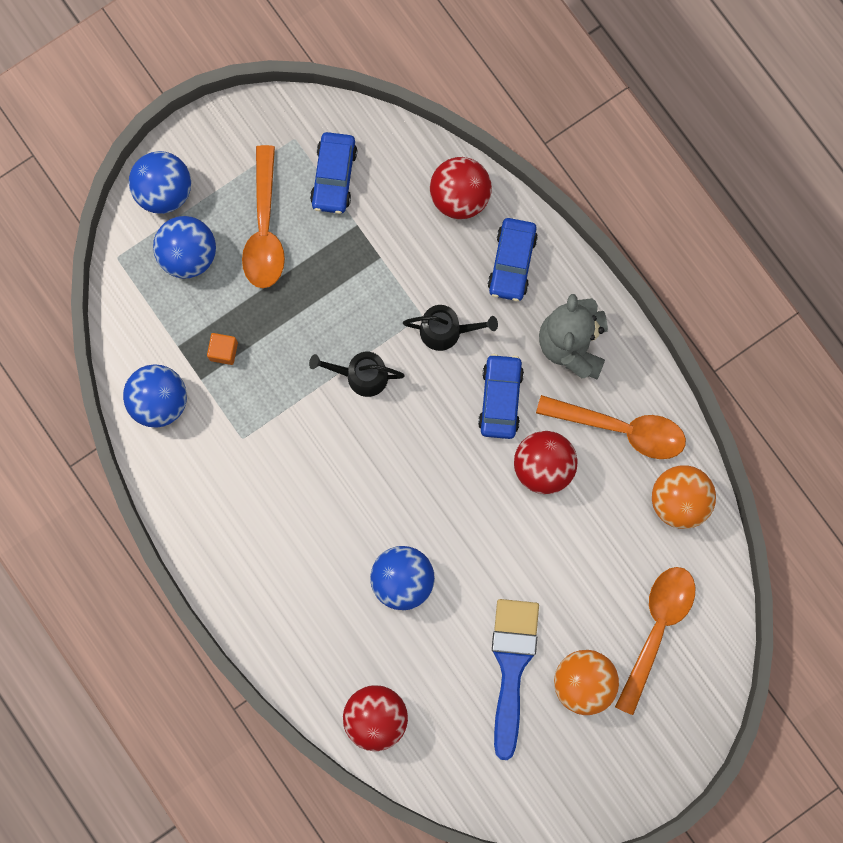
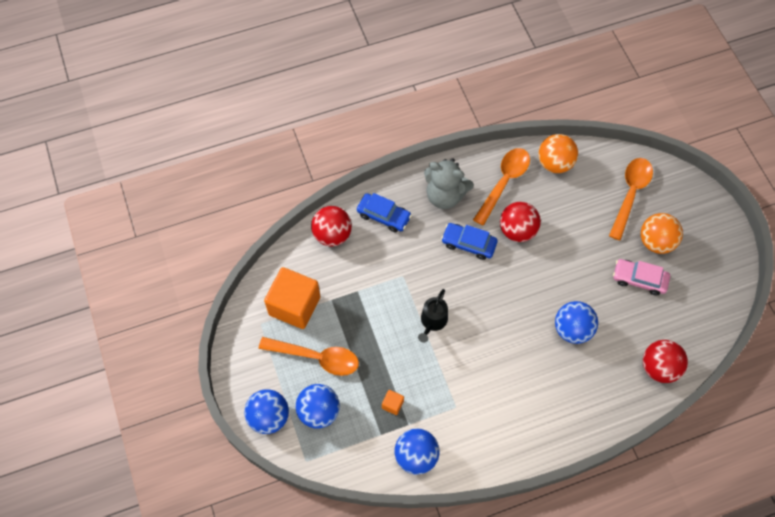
camera: 75 degrees left, 15 degrees down
(334, 176) = (294, 305): blue car -> orange cube
(446, 331) = (417, 264): black watering can -> none
(511, 666) = (639, 279): blue brush -> pink car
(656, 629) = (630, 194): orange spoon -> orange spoon turned 75 degrees clockwise

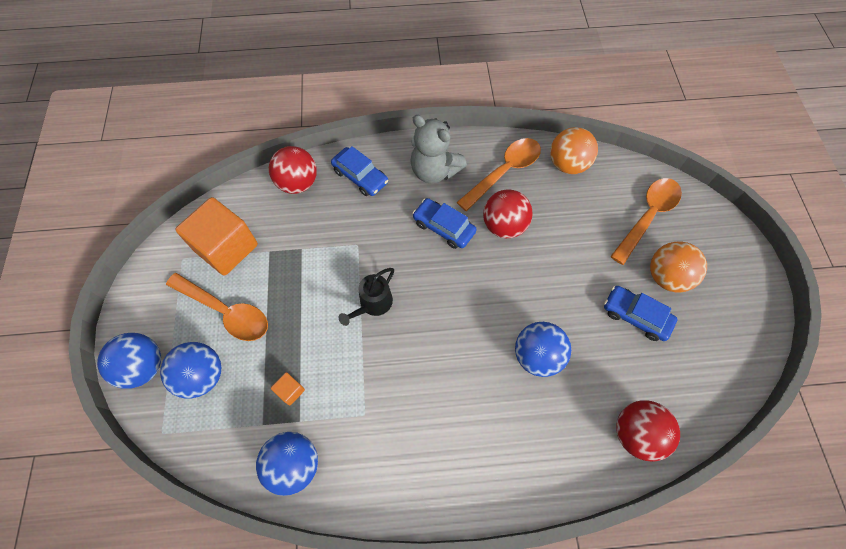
camera: 15 degrees right, 0 degrees up
(639, 279) = (636, 316): pink car -> blue car

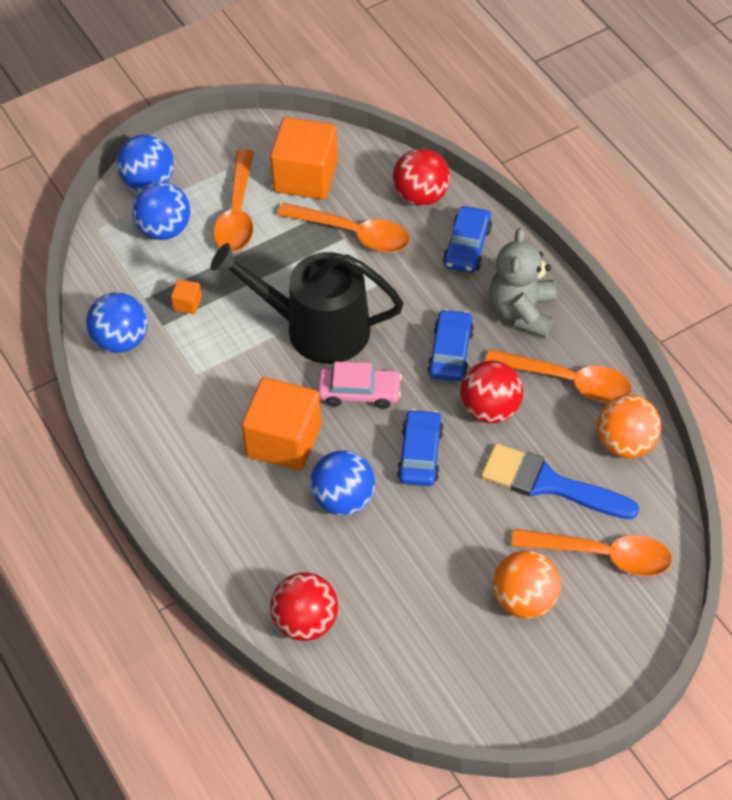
camera: 65 degrees right, 10 degrees down
(301, 240) = (353, 233): none -> orange spoon
(373, 304) = (317, 328): black watering can -> black watering can, size x2.08
(447, 301) = (359, 392): none -> pink car
(464, 375) = (283, 441): none -> orange cube
(580, 220) = (549, 484): none -> blue brush
(636, 316) = (450, 581): blue car -> blue car (420, 454)

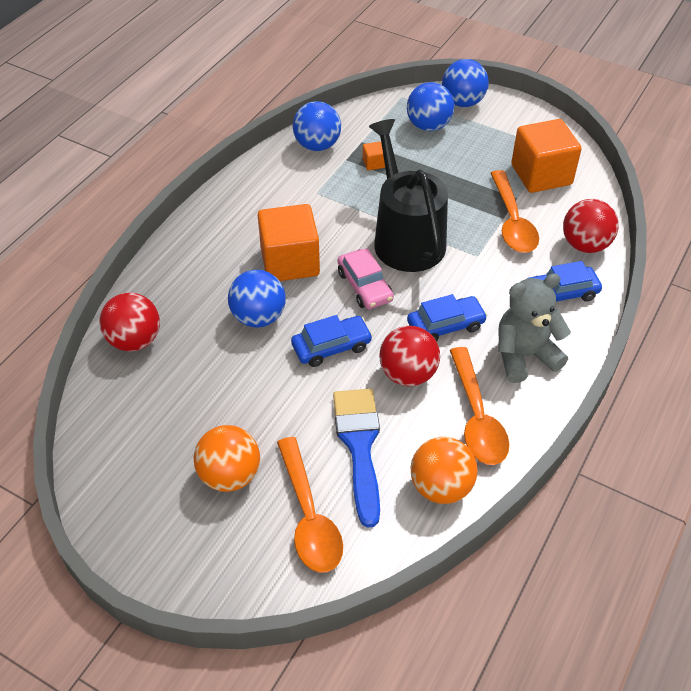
camera: 60 degrees right, 5 degrees down
(237, 213) = (475, 154): orange spoon -> none

